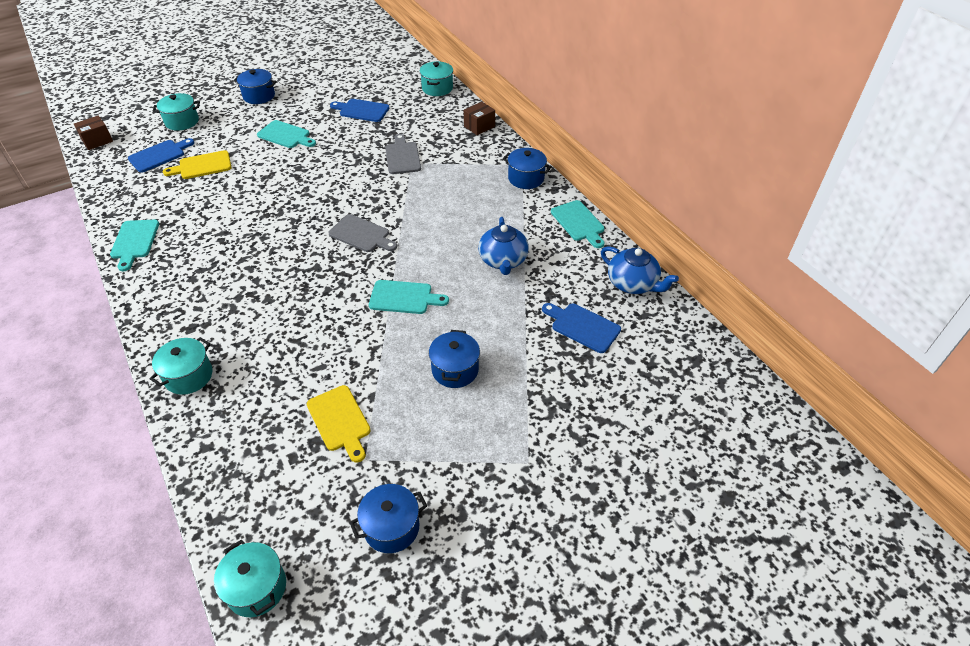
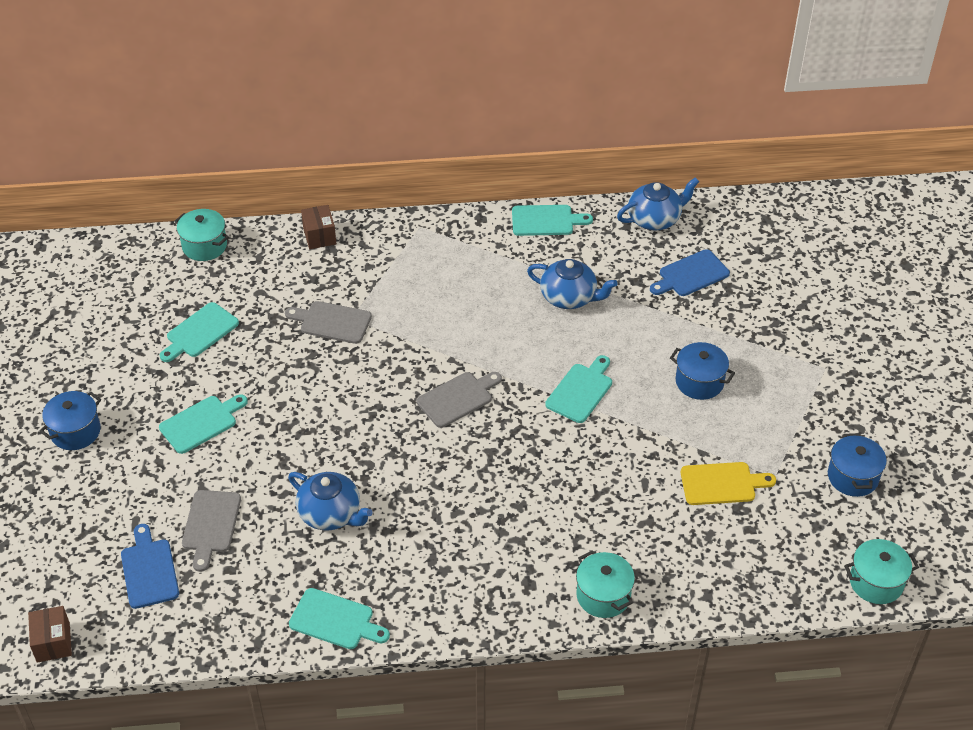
camera: 65 degrees left, 0 degrees up
(182, 122) = (77, 532): turquoise pot -> none
(202, 166) = (211, 525): yellow cutting board -> grey cutting board
(228, 210) = (331, 514): none -> blue teapot
(362, 110) = (200, 332): blue cutting board -> turquoise cutting board
(526, 178) = (447, 232): blue pot -> none

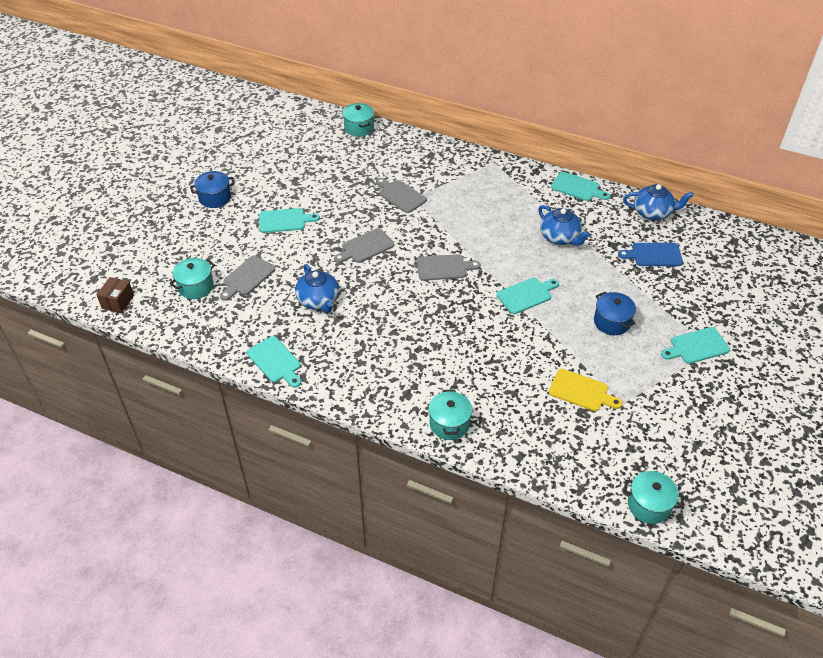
camera: 30 degrees right, 0 degrees up
(149, 570) = (196, 287): blue cutting board -> turquoise pot
(200, 332) = (321, 172): turquoise cutting board -> turquoise cutting board (697, 346)
(319, 236) = (429, 146): brown box -> none
(338, 413) = (365, 247): none -> grey cutting board
(852, 477) = (681, 428): blue pot -> none

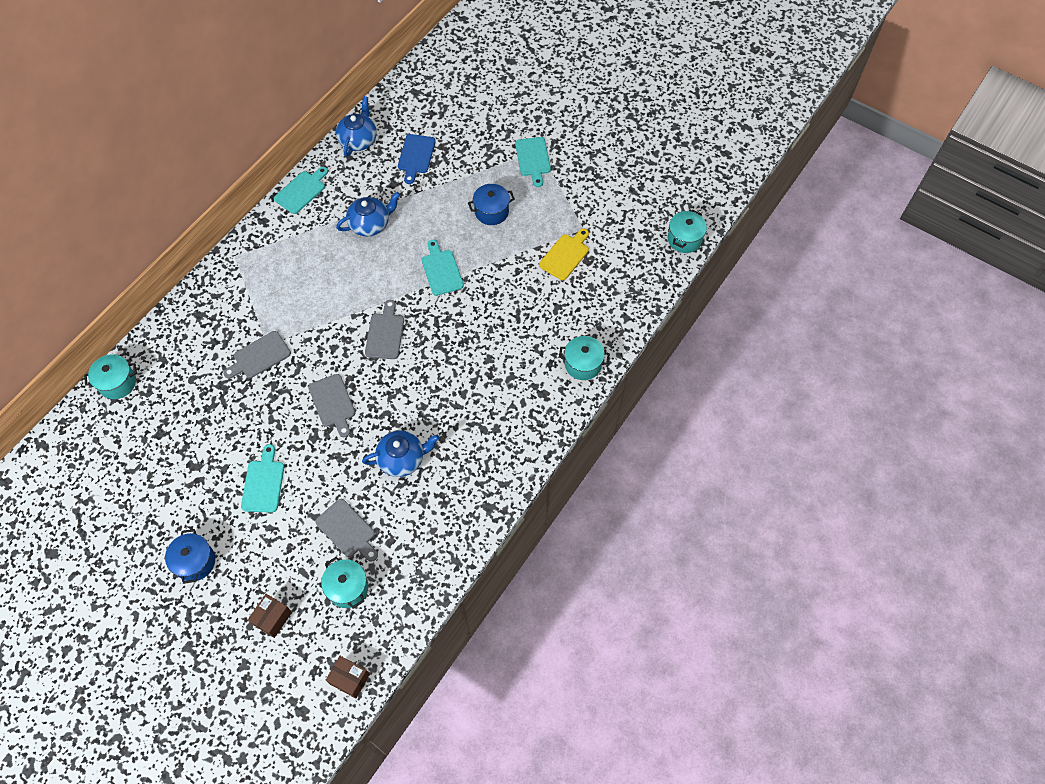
camera: 80 degrees left, 15 degrees up
(169, 248) = (273, 618): none -> brown box
(275, 361) = (478, 508): turquoise cutting board -> none

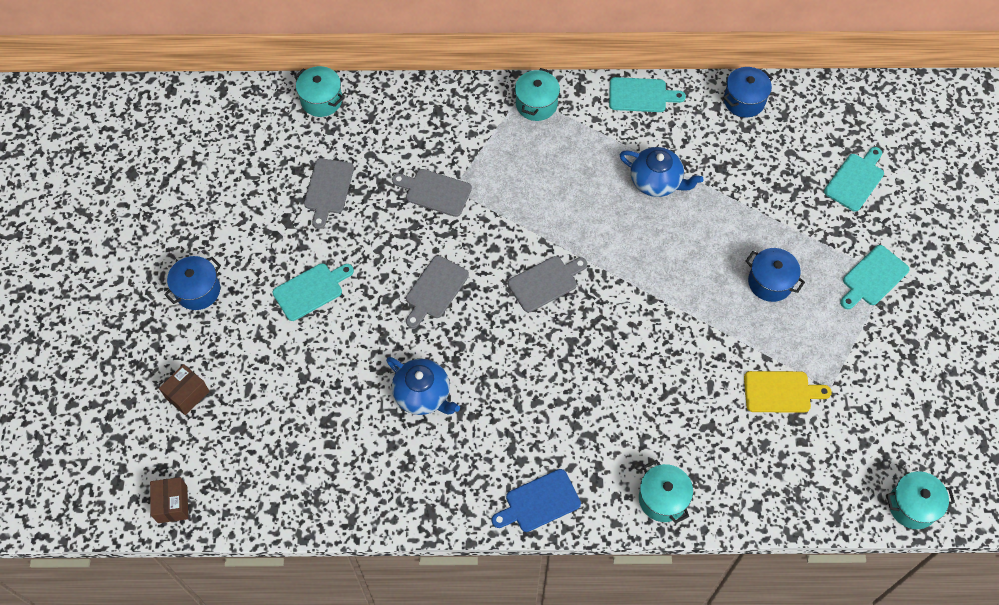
camera: 55 degrees right, 0 degrees up
(273, 618) = (187, 395): brown box -> brown box turned 45 degrees counterclockwise
(347, 530) = (315, 397): grey cutting board -> grey cutting board (328, 189)
(348, 588) = (258, 439): turquoise pot -> turquoise pot (536, 104)
(358, 140) = (744, 101): blue teapot -> blue pot
(416, 156) = (773, 165): blue cutting board -> blue cutting board (539, 502)
(441, 270) = (659, 283): turquoise cutting board -> turquoise cutting board (855, 180)

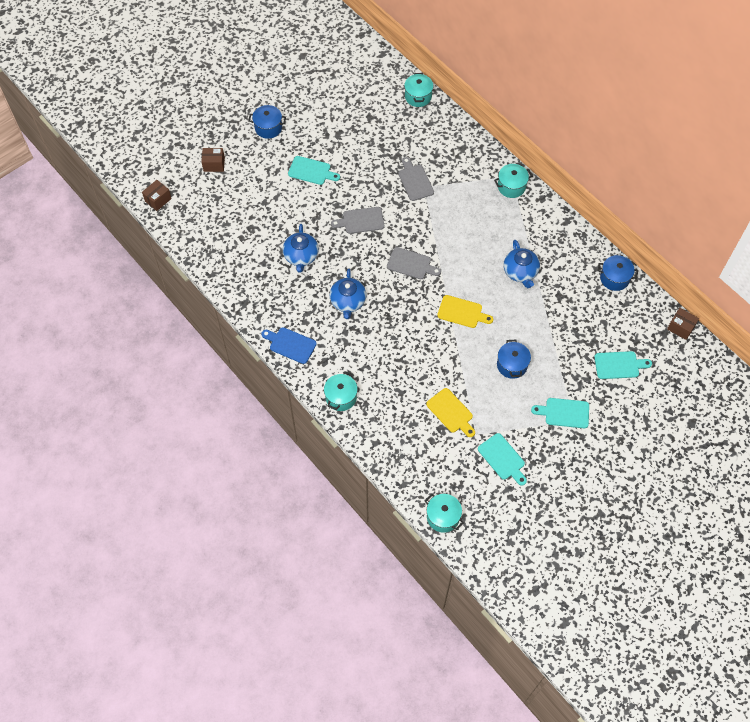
camera: 50 degrees right, 0 degrees up
(328, 189) = (372, 137): grey cutting board -> none
(536, 390) = (348, 302): none -> blue teapot
(641, 95) = (567, 228): turquoise cutting board -> turquoise cutting board (502, 458)
(658, 279) = (462, 312): none -> yellow cutting board
(856, 90) = (680, 327): none -> brown box

